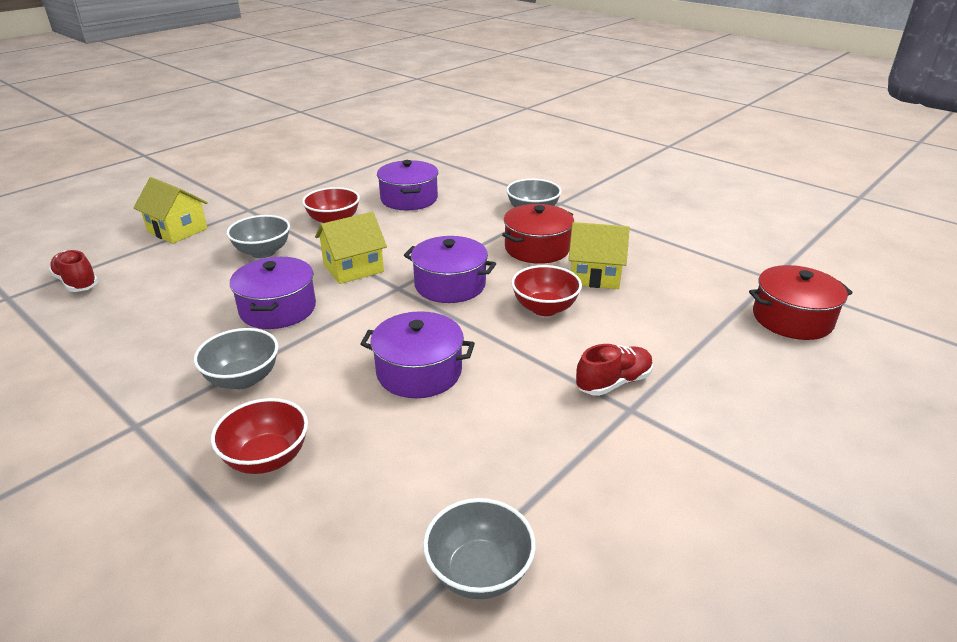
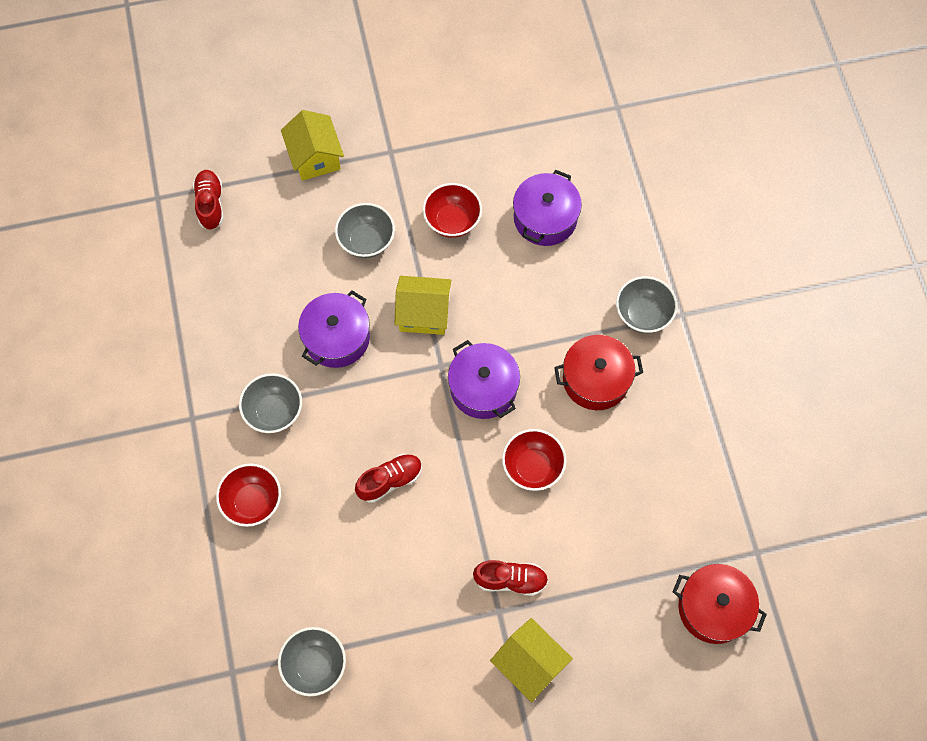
camera: 35 degrees right, 35 degrees up
(419, 372) = (390, 480): purple pot -> red shoe
(595, 275) = (610, 450): yellow house -> yellow house (529, 663)

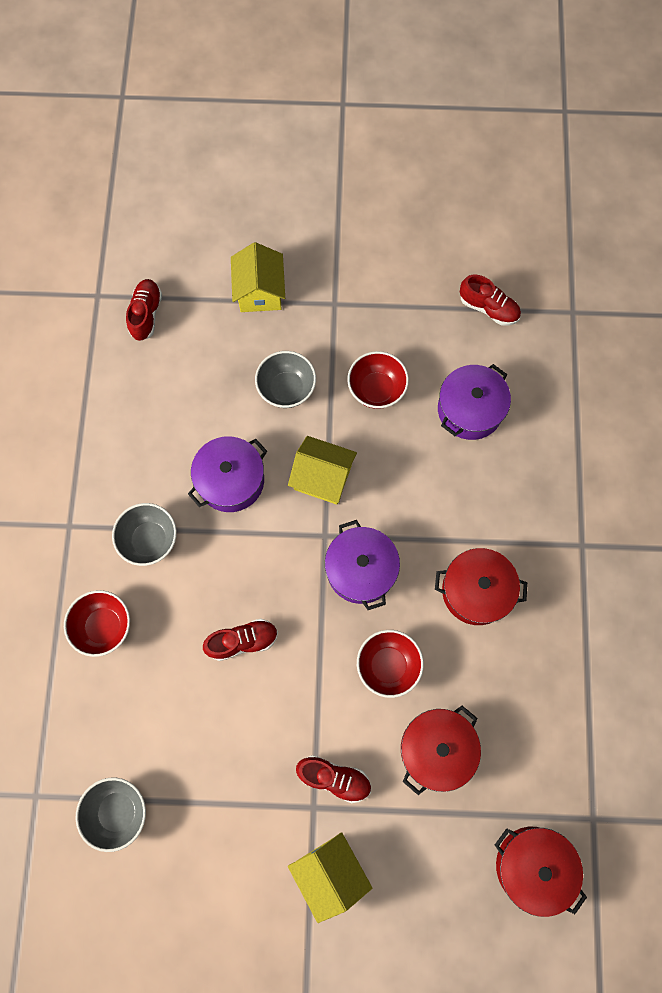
camera: 15 degrees right, 5 degrees up
(537, 122) = (488, 308): none -> red shoe
(598, 529) = (436, 749): none -> red pot
(643, 314) = (542, 535): grey bowl -> none

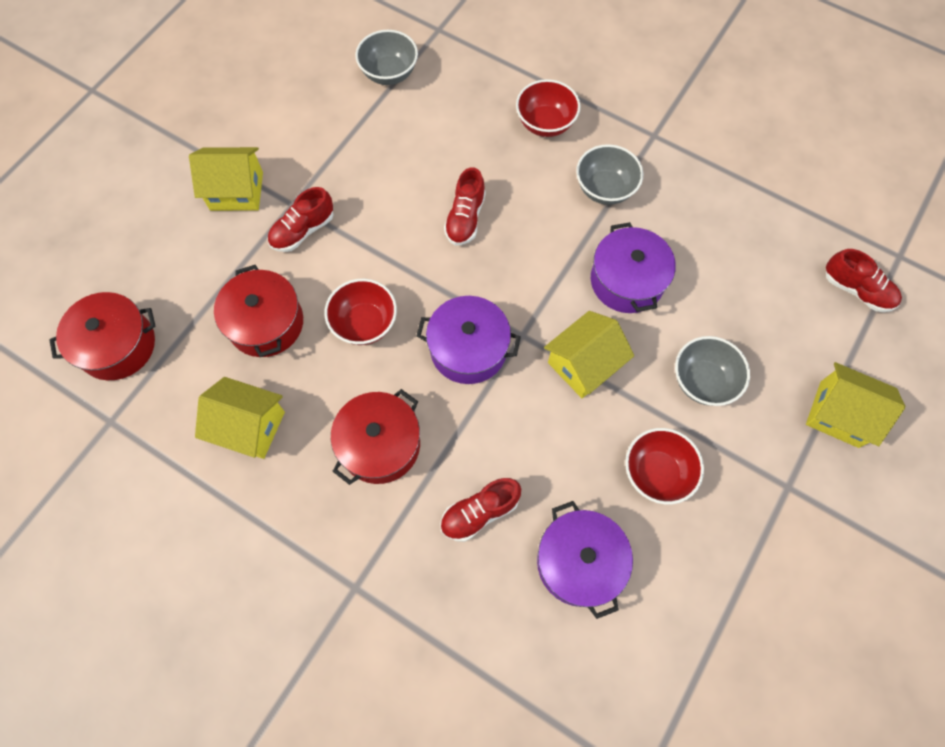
camera: 120 degrees right, 5 degrees down
(488, 308) = (701, 670): red shoe -> red shoe (479, 512)
(525, 700) = (249, 426): none -> yellow house

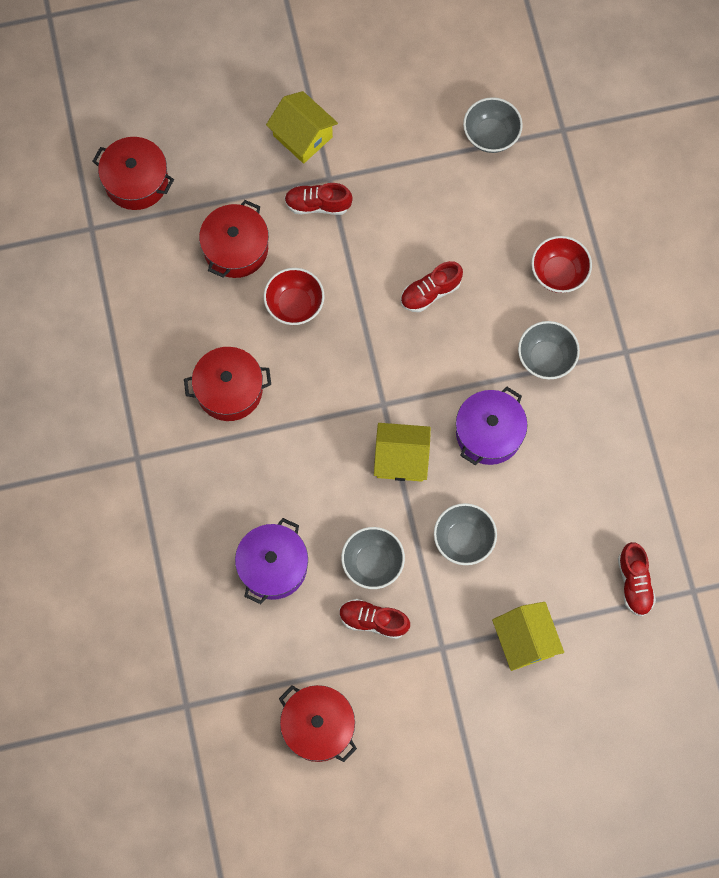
camera: 45 degrees right, 5 degrees up
(249, 426) = (166, 307): yellow house -> none
(468, 349) = (341, 381): purple pot -> none
(479, 512) = (246, 484): red shoe -> red shoe (373, 621)
(656, 473) = (372, 563): red bowl -> grey bowl
(775, 669) = (318, 726): none -> red pot

